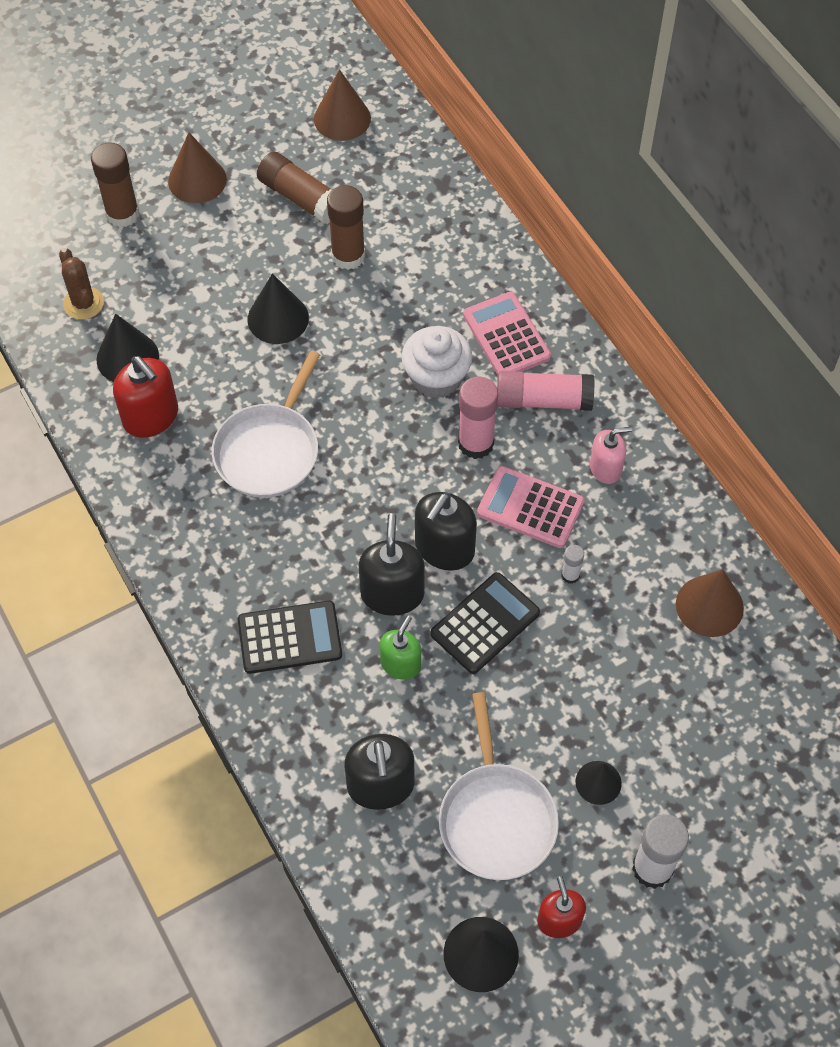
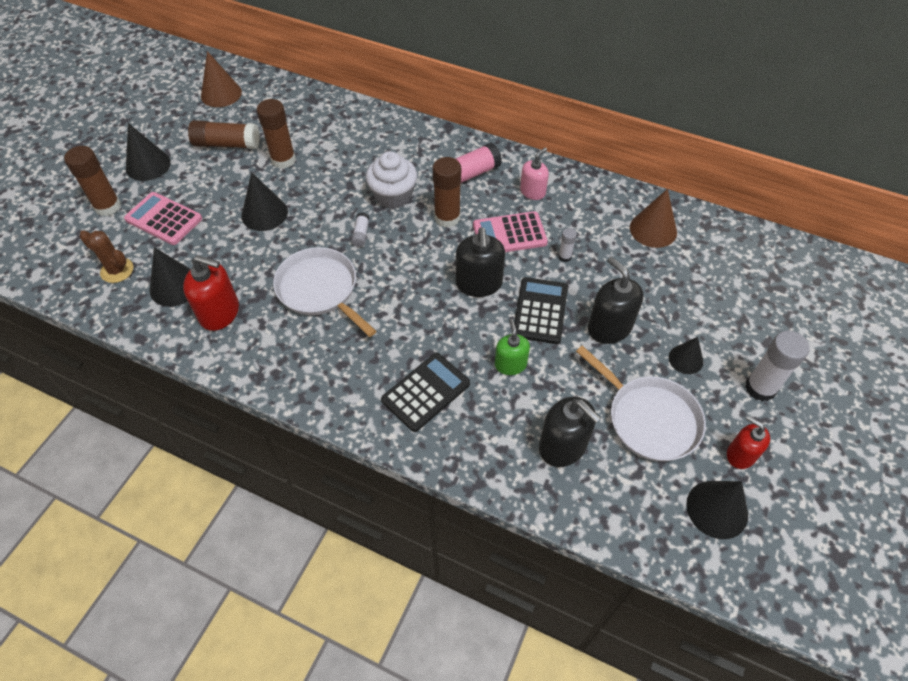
camera: 35 degrees left, 5 degrees down
(197, 180) = (148, 165): brown cone -> black cone
(269, 451) = (320, 289): white pan -> white pan turned 150 degrees clockwise
(363, 407) = (361, 234): none -> white glue stick
(392, 593) = (469, 327): black soap dispenser -> black soap dispenser (609, 327)
(476, 443) = (447, 218): pink glue stick -> brown glue stick
(506, 336) = (416, 155): pink calculator -> pink calculator (164, 219)

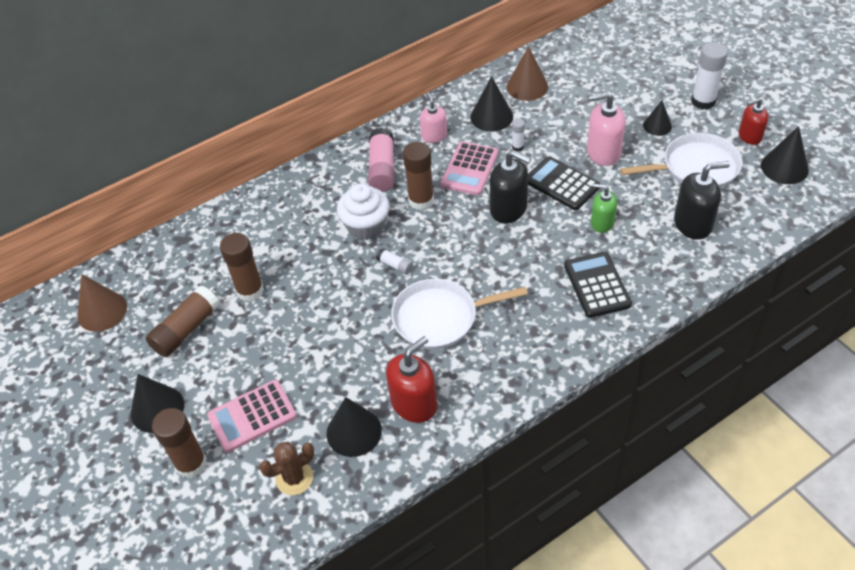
camera: 55 degrees left, 5 degrees down
(264, 213) = (312, 329): black cone -> black cone (491, 117)
(609, 327) = (603, 152): black soap dispenser -> pink soap dispenser

